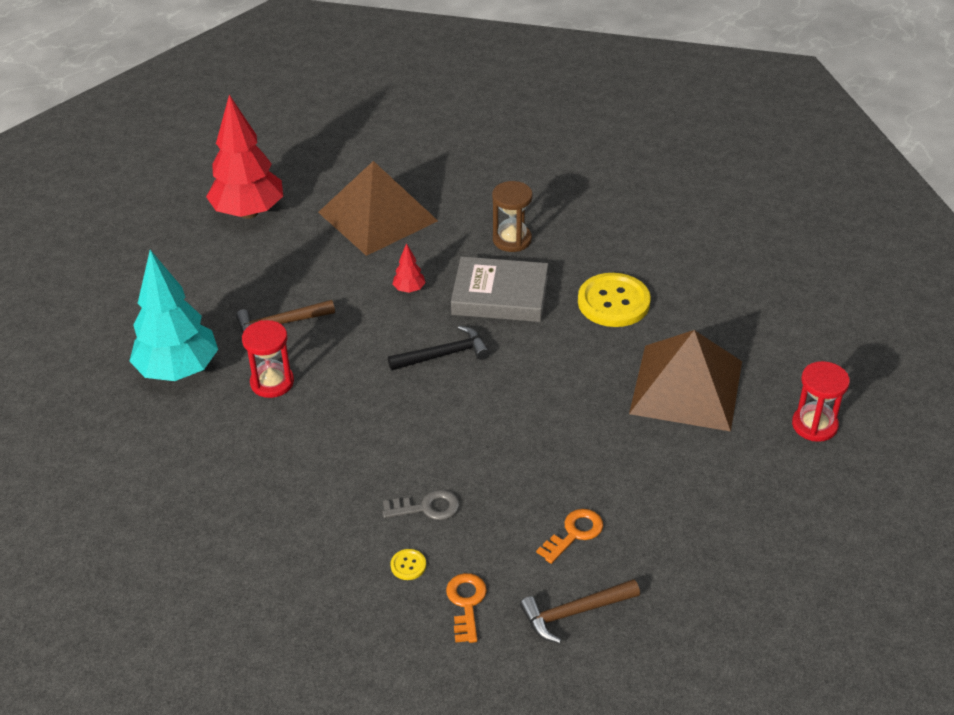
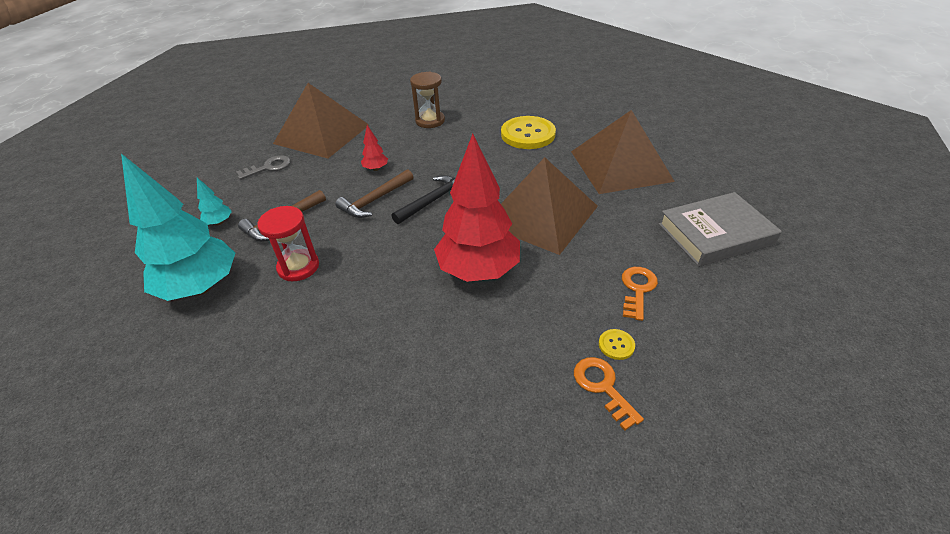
camera: 25 degrees left, 0 degrees up
(221, 302) = (219, 222): none -> turquoise tree
(248, 212) = (214, 158): red tree -> red tree (478, 271)
(408, 565) = (524, 374): yellow button -> yellow button (616, 345)
(427, 507) = (503, 316): grey key -> grey key (268, 167)
(500, 295) = (446, 153): grey book -> grey book (715, 234)
(544, 415) = (540, 215): none -> brown pyramid
(574, 613) = (697, 354): brown hammer -> brown hammer (375, 200)
(814, 425) = (720, 161): red hourglass -> none

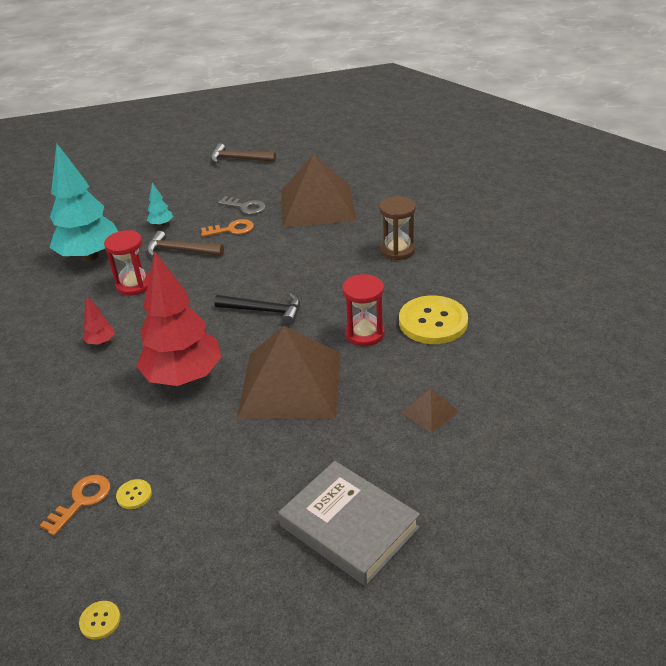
camera: 60 degrees right, 5 degrees down
(375, 200) = (241, 280): brown hammer -> brown hammer (239, 159)
(376, 169) = (287, 258): red tree -> red tree (101, 342)
(513, 164) = (364, 334): none -> red hourglass
(620, 165) = (430, 412): brown pyramid -> brown pyramid, size x0.41
(637, 289) = (216, 488): orange key -> orange key (231, 229)
(766, 409) = (100, 621): none -> yellow button

